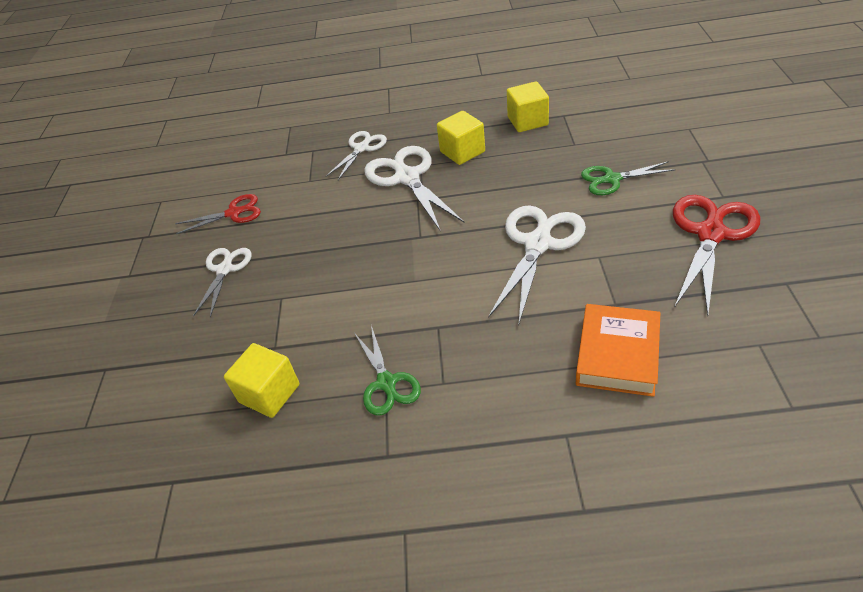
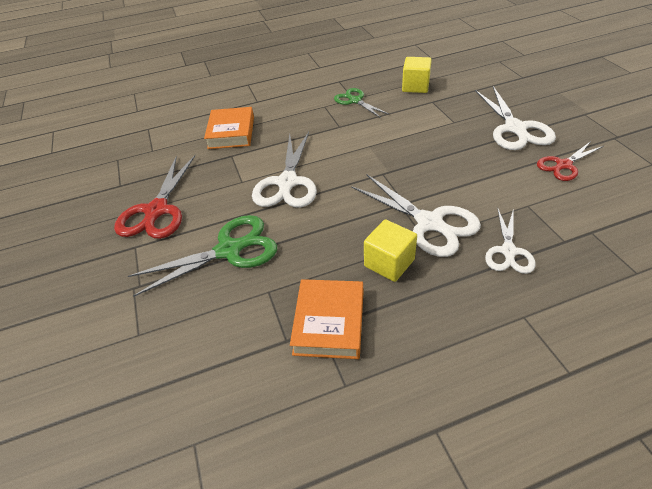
camera: 160 degrees right, 0 degrees up
(225, 269) = (515, 128): white scissors -> white scissors, size x1.64
(527, 121) = (329, 322): yellow cube -> orange book
(612, 179) = (229, 250): green scissors -> green scissors, size x1.64

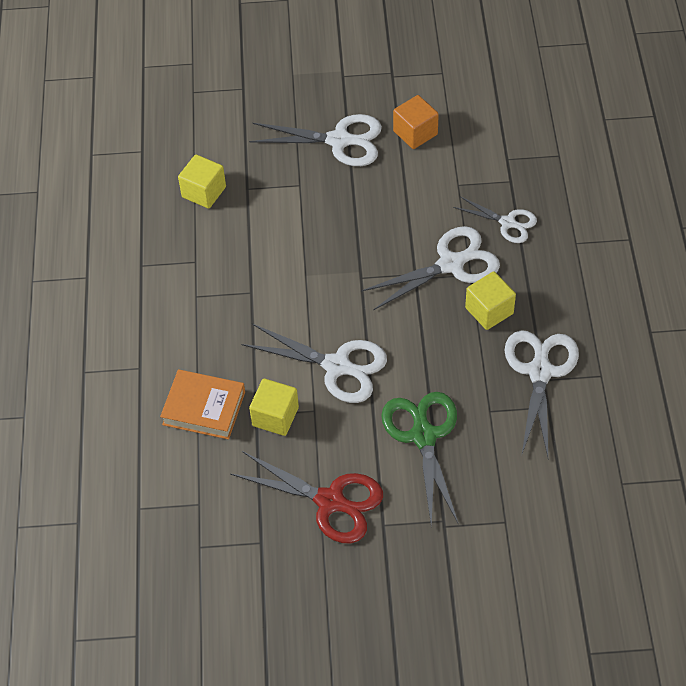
camera: 75 degrees left, 10 degrees up
(231, 164) = (275, 416): none -> yellow cube
(329, 322) = (540, 372): orange book -> white scissors
(355, 101) = (201, 261): green scissors -> none
(563, 165) = (415, 133): red scissors -> orange cube

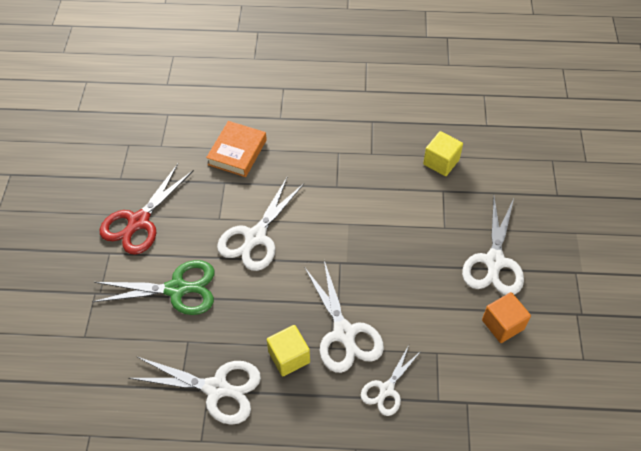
camera: 95 degrees right, 0 degrees up
(275, 416) = (219, 194): yellow cube -> none

